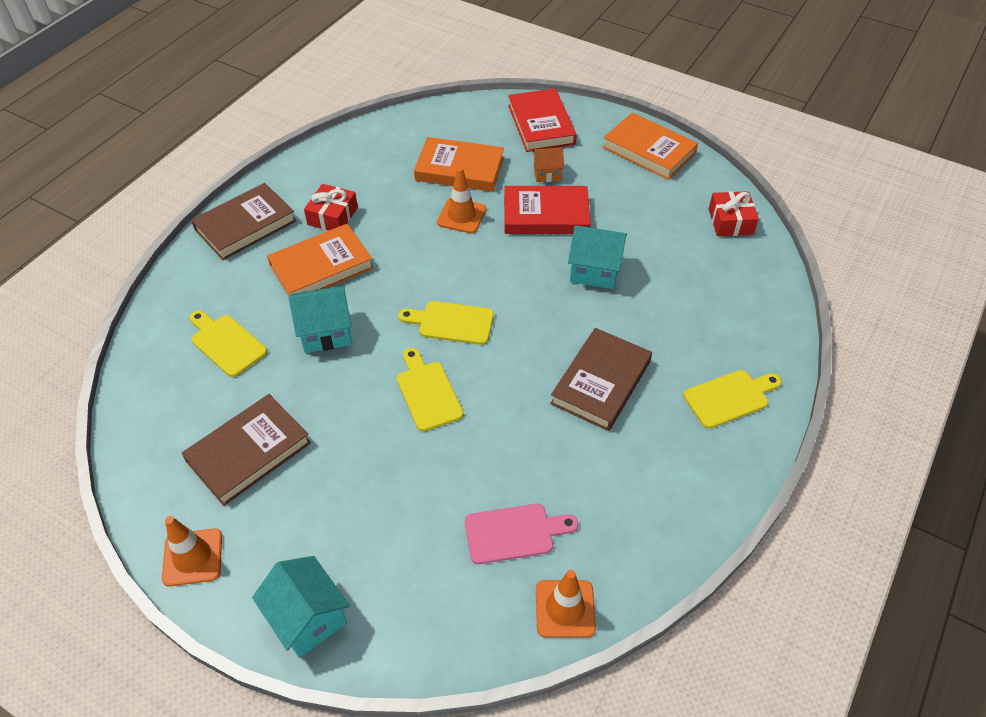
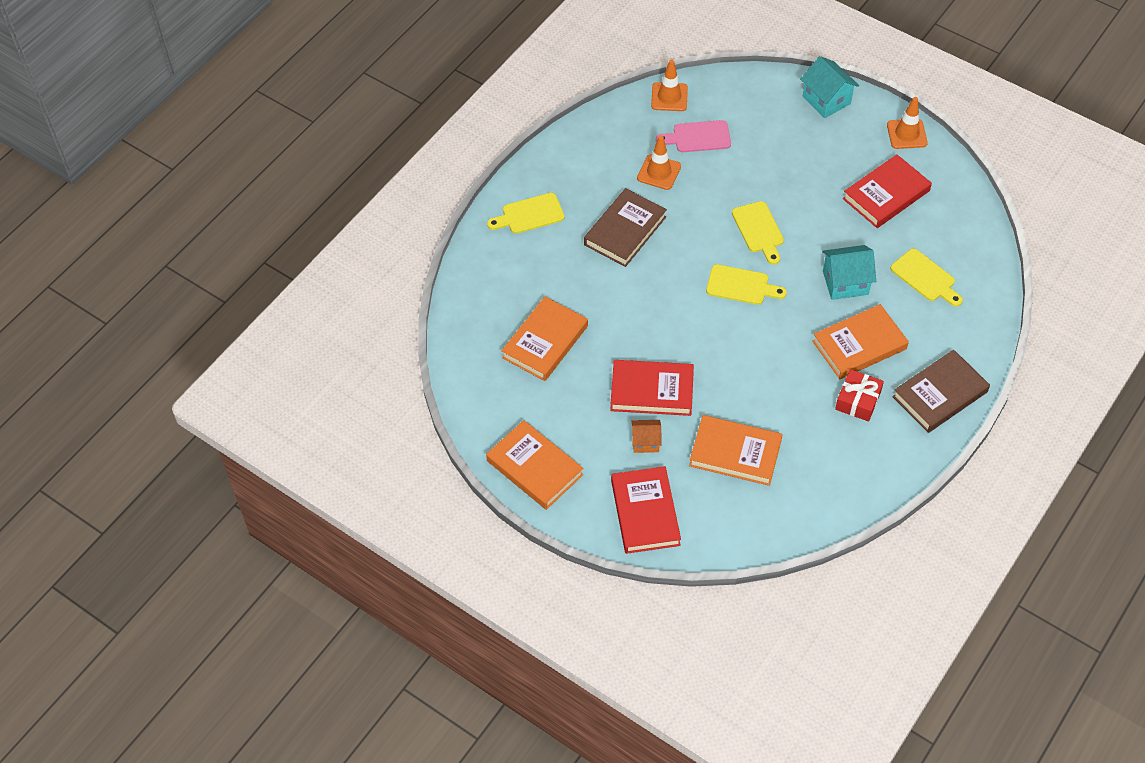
camera: 175 degrees left, 5 degrees up
(249, 452) = (886, 195): brown book -> red book
(461, 216) = (733, 394): orange traffic cone -> orange traffic cone (659, 172)
(594, 270) = (614, 328): turquoise house -> none
(668, 253) = (545, 342): none -> orange book
(730, 221) = (477, 373): red gift -> none

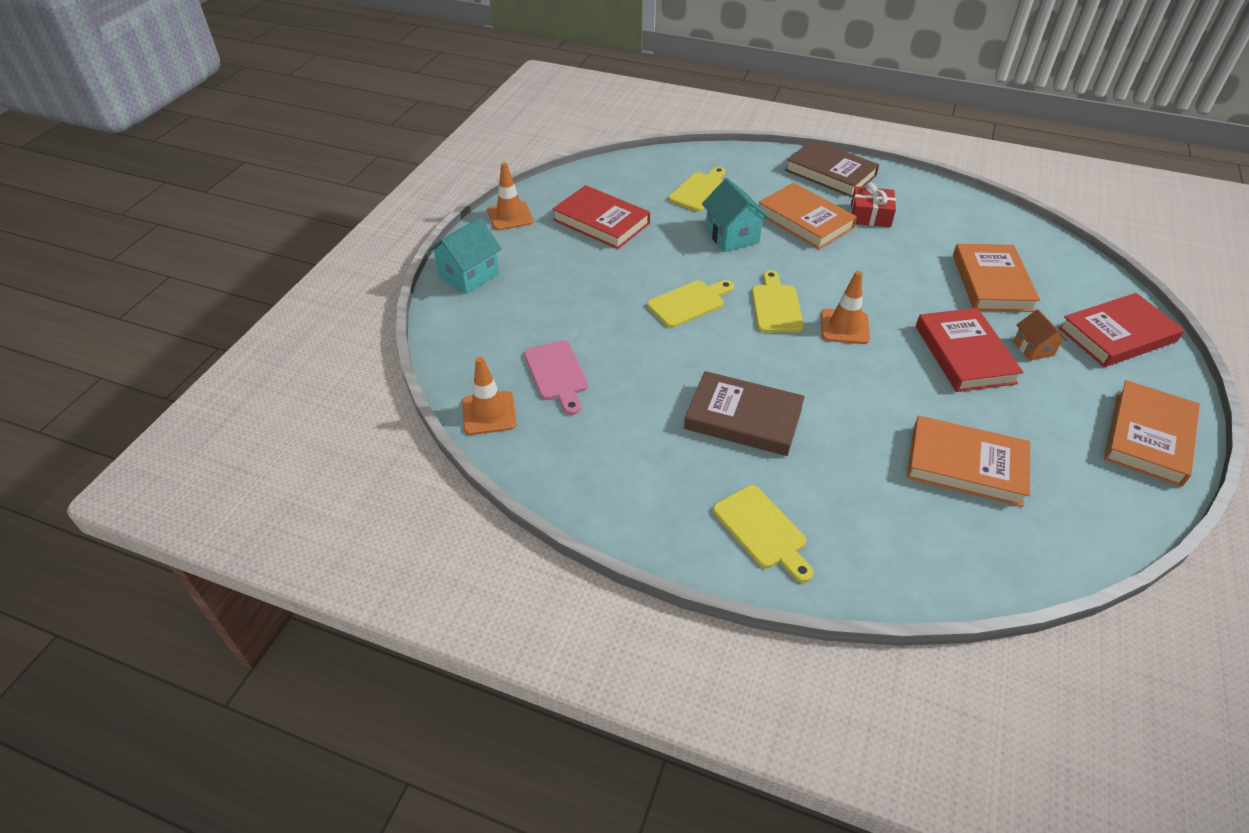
camera: 105 degrees left, 10 degrees down
(659, 172) = (630, 402): orange traffic cone -> orange traffic cone (844, 327)

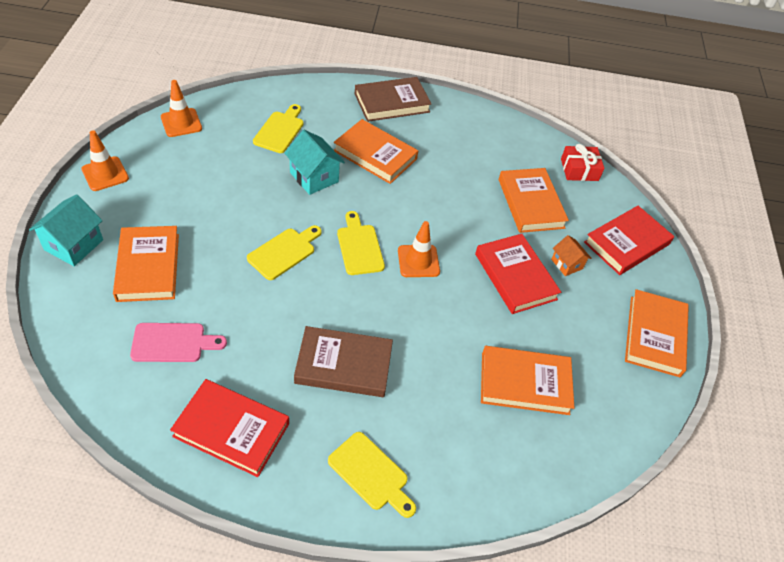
camera: 20 degrees left, 5 degrees up
(489, 413) = (114, 394): orange traffic cone -> orange traffic cone (181, 123)
(541, 302) = (148, 267): none -> orange book
(557, 374) = (173, 343): pink cutting board -> pink cutting board turned 60 degrees counterclockwise
(601, 222) = (194, 172): red book -> red book (231, 430)
(830, 173) = (392, 103): brown book -> brown book turned 45 degrees counterclockwise
(870, 215) = (429, 144): red gift -> red gift (579, 170)

